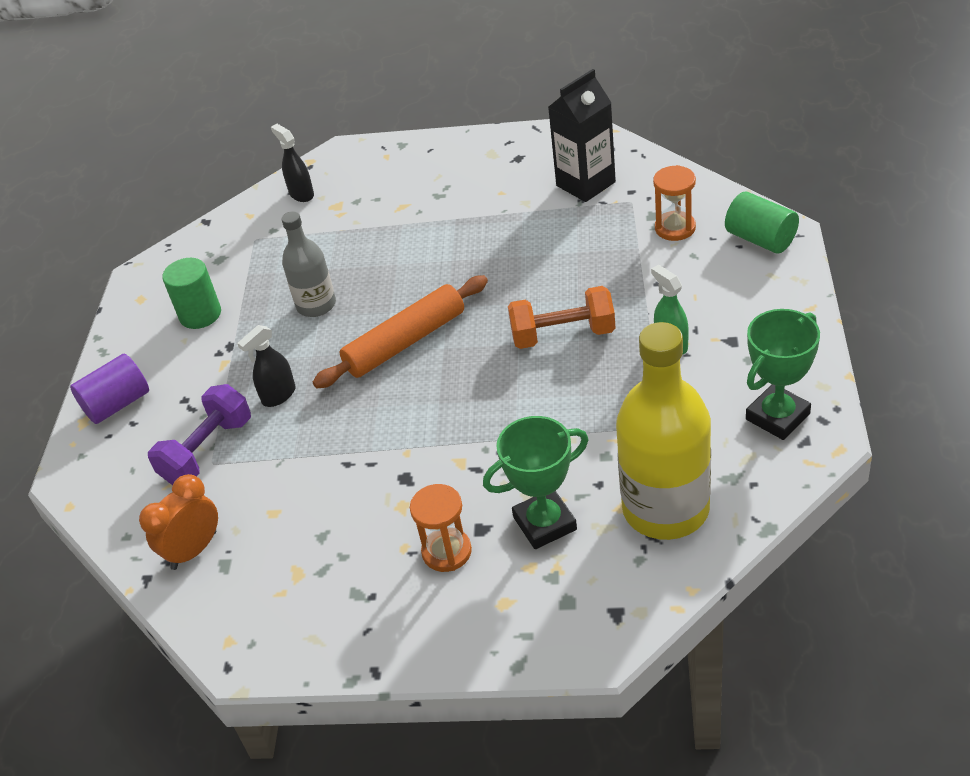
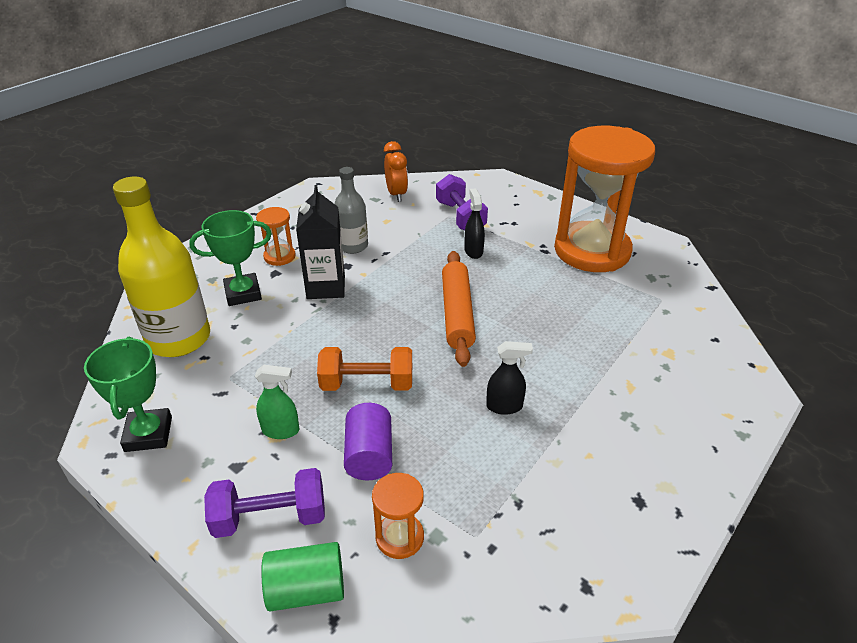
camera: 120 degrees right, 5 degrees down
(117, 404) = (538, 203): purple cylinder -> purple cylinder (369, 455)
(200, 314) = (592, 251): green cylinder -> orange hourglass
(301, 194) = (706, 342): black spray bottle -> black spray bottle (504, 406)
(316, 305) = (545, 295): grey bottle -> grey bottle (353, 246)
(545, 523) = (243, 293): green trophy -> green trophy turned 60 degrees clockwise
(563, 334) = (367, 384): orange dumbbell -> orange dumbbell turned 60 degrees clockwise
(585, 184) = (540, 522): black carton -> black carton (326, 287)
(742, 290) = (270, 518): none -> purple dumbbell

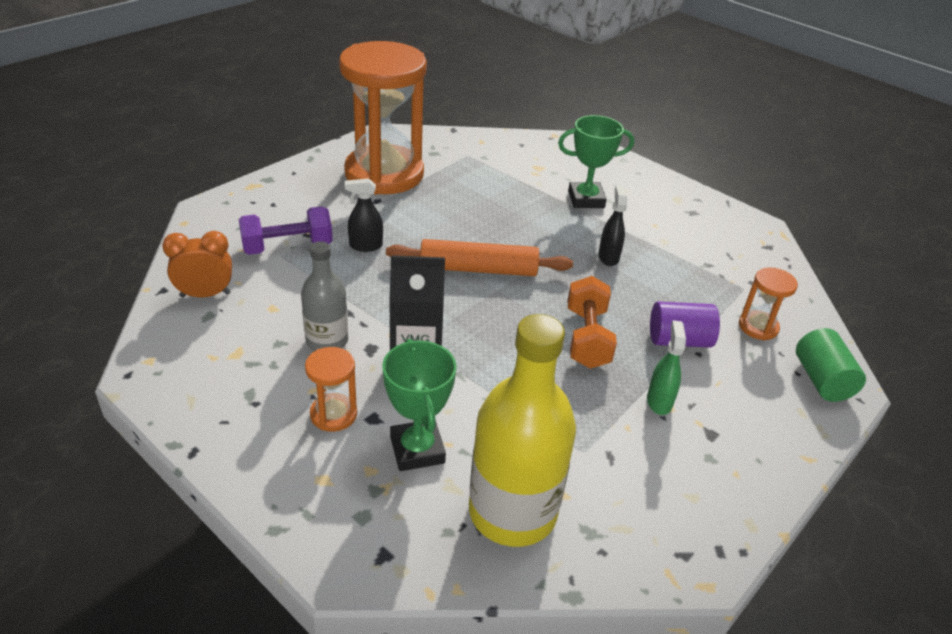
camera: 90 degrees left, 0 degrees up
(148, 434) = (683, 517): green trophy -> green trophy (586, 199)
(270, 518) = (763, 405): purple dumbbell -> none

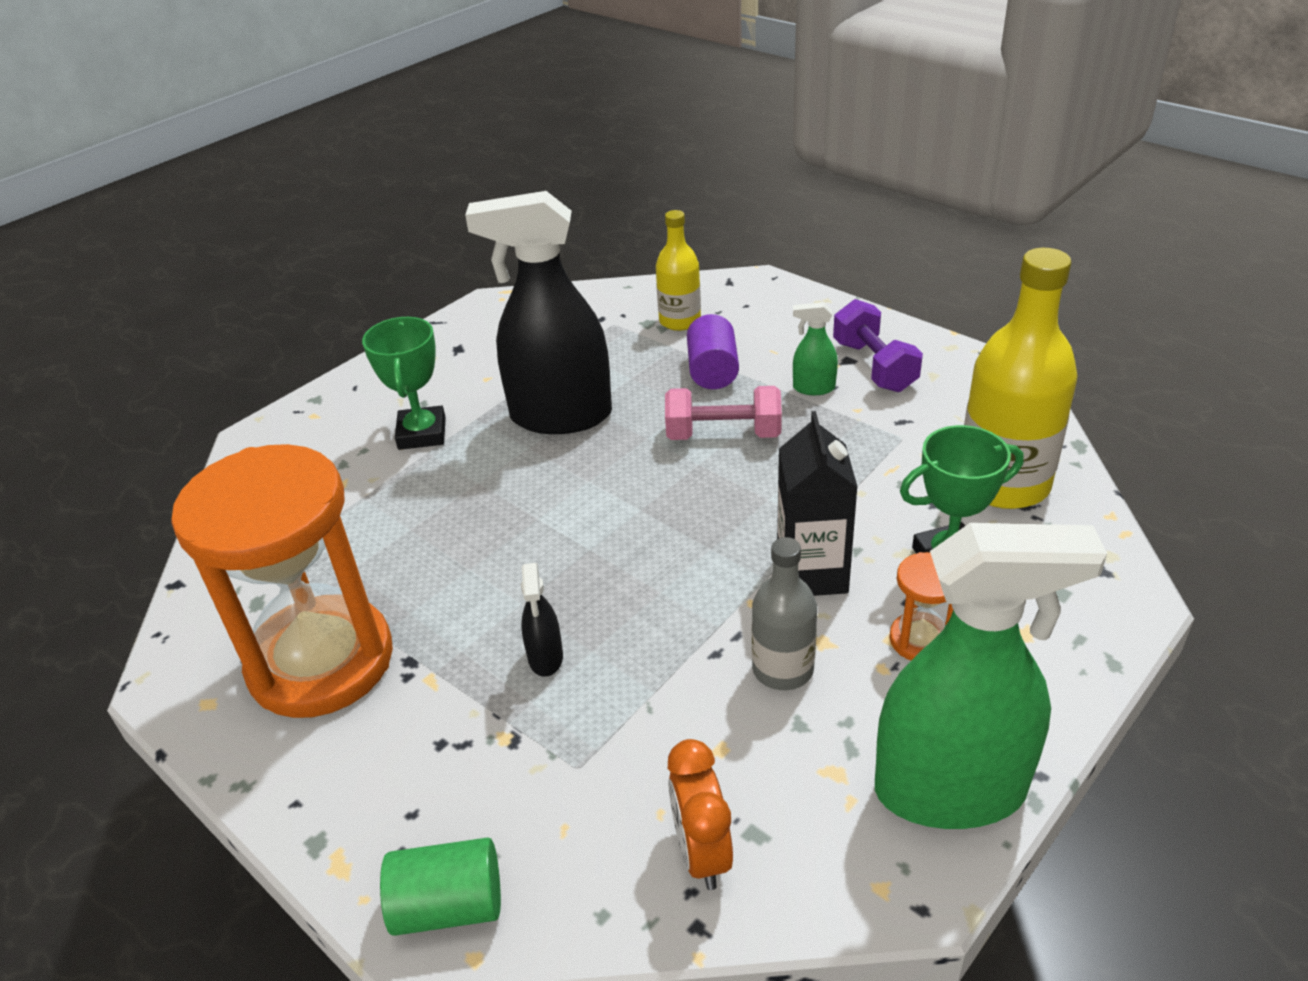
camera: 85 degrees left, 0 degrees up
(200, 404) = (950, 790): none -> green spray bottle
(287, 247) = (553, 762): purple dumbbell -> purple dumbbell (874, 366)
(478, 269) = (597, 529): orange rolling pin -> none
(587, 338) = (723, 434): orange dumbbell -> pink dumbbell
(608, 257) = (560, 416): black spray bottle -> black spray bottle, size x2.41
(758, 327) = (680, 321): orange hourglass -> yellow bottle
(822, 380) = (753, 293): green cylinder -> green cylinder (449, 905)

